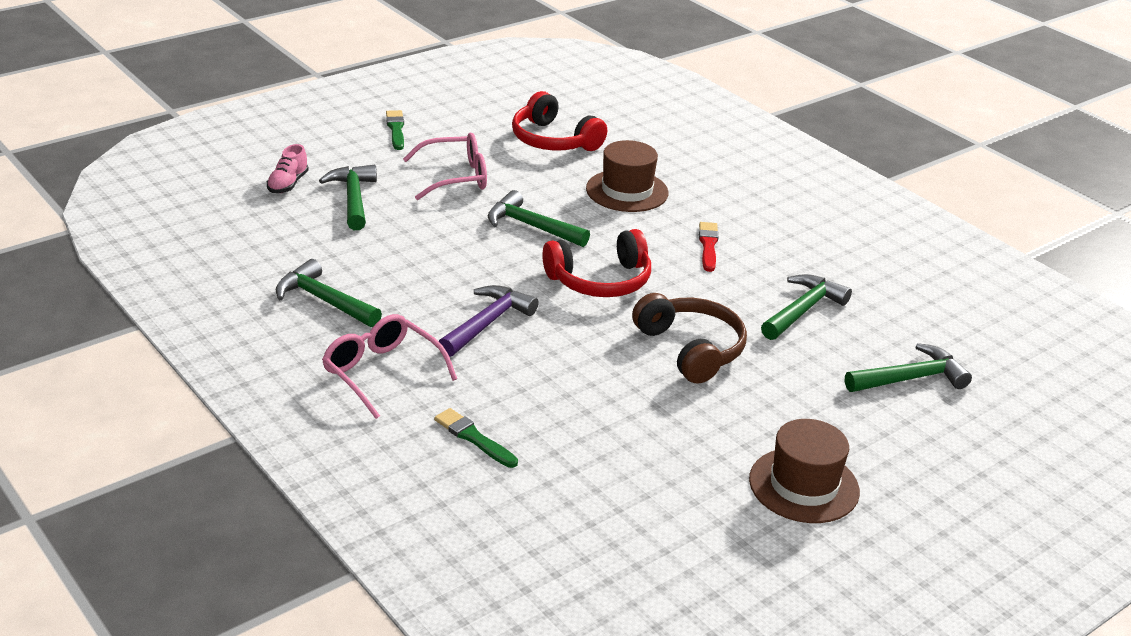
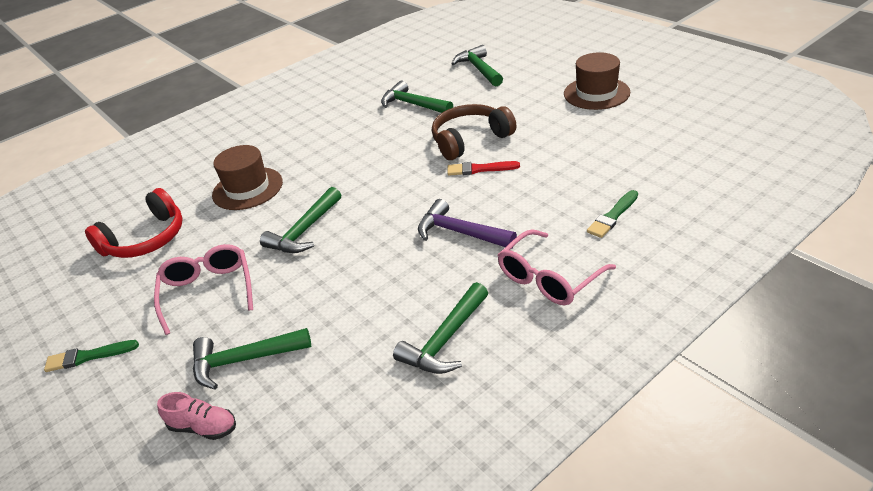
camera: 85 degrees left, 5 degrees up
(600, 280) = (387, 186): red headphones -> none
(708, 245) = (333, 145): red brush -> red brush (479, 169)

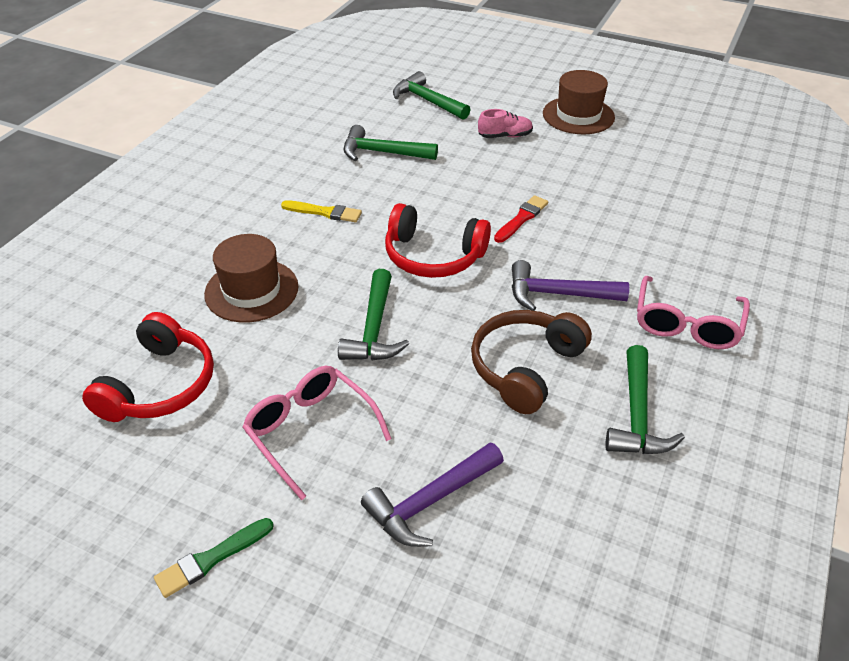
camera: 30 degrees left, 5 degrees up
(203, 427) = (448, 595): pink shoe -> pink shoe (505, 136)
(243, 360) = (430, 502): green hammer -> purple hammer
(337, 142) = (324, 212): none -> yellow brush
(388, 186) = (433, 256): none -> red headphones
(470, 140) = (484, 186): brown headphones -> brown headphones (525, 367)
(479, 169) = (521, 218): red brush -> red brush turned 150 degrees clockwise
(612, 216) = (696, 246): green brush -> none

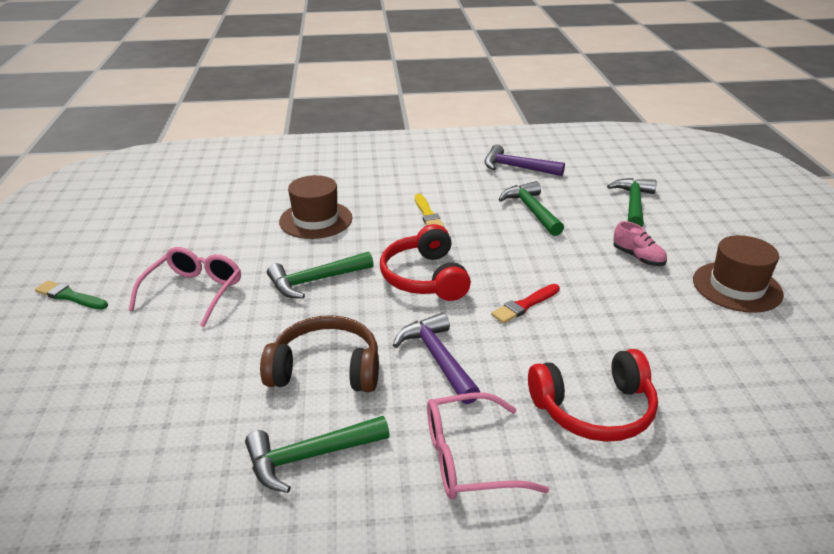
camera: 60 degrees right, 10 degrees down
(159, 385) = (204, 224): red headphones -> red headphones (594, 409)
(430, 502) = (151, 367): purple hammer -> purple hammer (516, 167)
(521, 218) = (524, 305): red brush -> red brush turned 135 degrees clockwise

